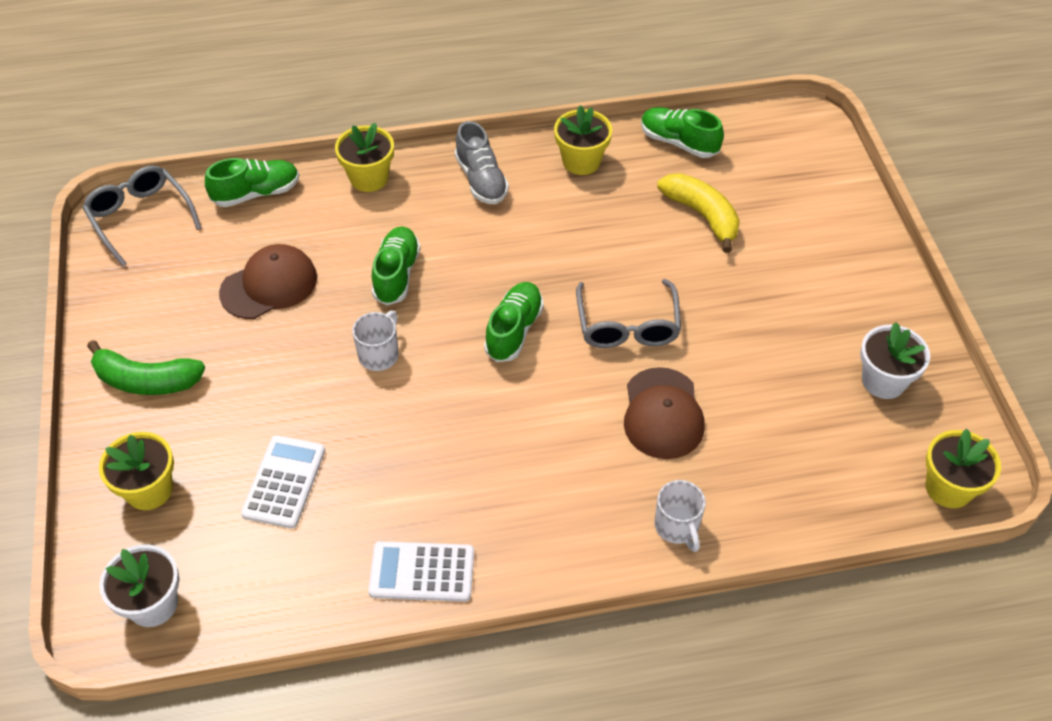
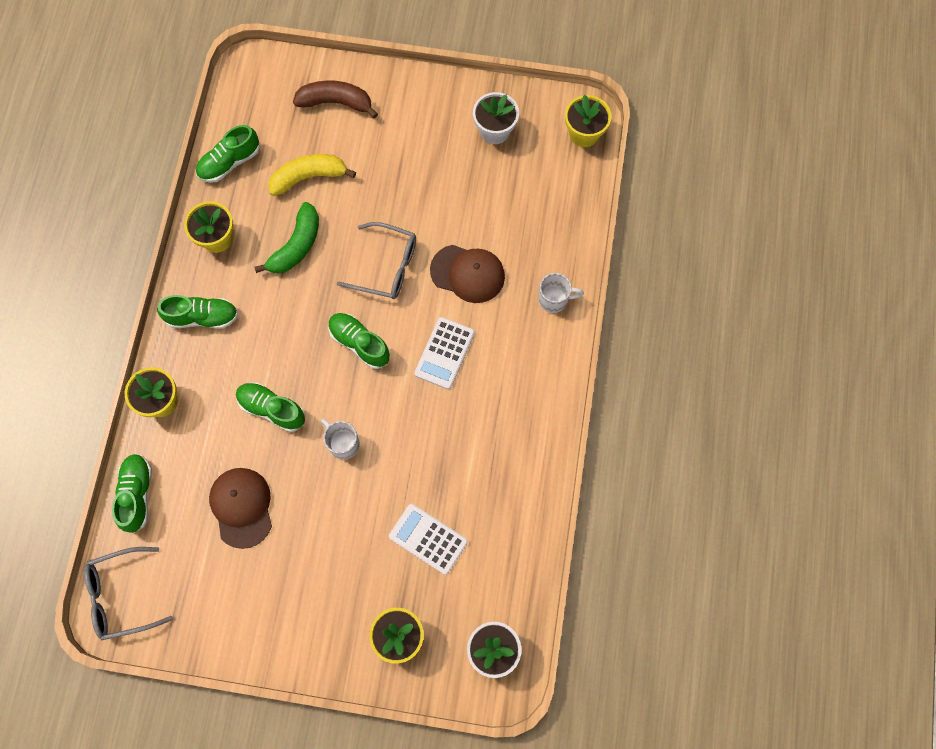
camera: 70 degrees left, 20 degrees up
(146, 380) = (298, 620): green banana -> green banana (296, 246)
(422, 572) = (531, 466): white calculator -> white calculator (444, 353)
(481, 180) = (202, 317): grey shoe -> green shoe
(814, 209) = (336, 102): none -> brown banana

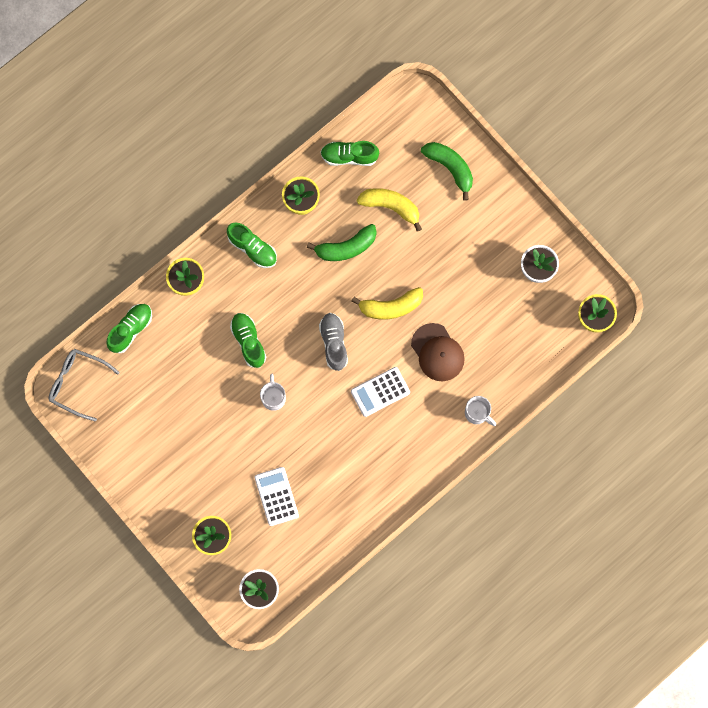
camera: 40 degrees right, 5 degrees up
(242, 507) = (184, 387): brown cap -> none
(336, 102) = (450, 168): brown banana -> green banana
(359, 343) = (334, 343): green shoe -> grey shoe
(386, 267) = (391, 307): grey glasses -> yellow banana

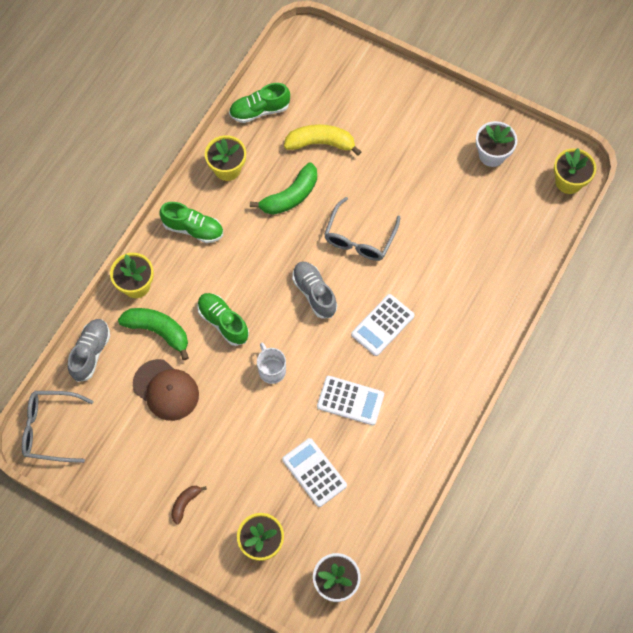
camera: 20 degrees left, 10 degrees down
(131, 330) = (91, 353): green shoe -> grey shoe
(164, 484) = (185, 503): none -> brown banana
(328, 447) = (350, 400): none -> white calculator
(391, 307) = (359, 238): yellow banana -> grey glasses
(437, 352) = (426, 266): brown cap -> brown cap (166, 390)
(450, 168) = (365, 89): green banana -> green banana (158, 331)
(477, 413) = (492, 312): white mug -> none

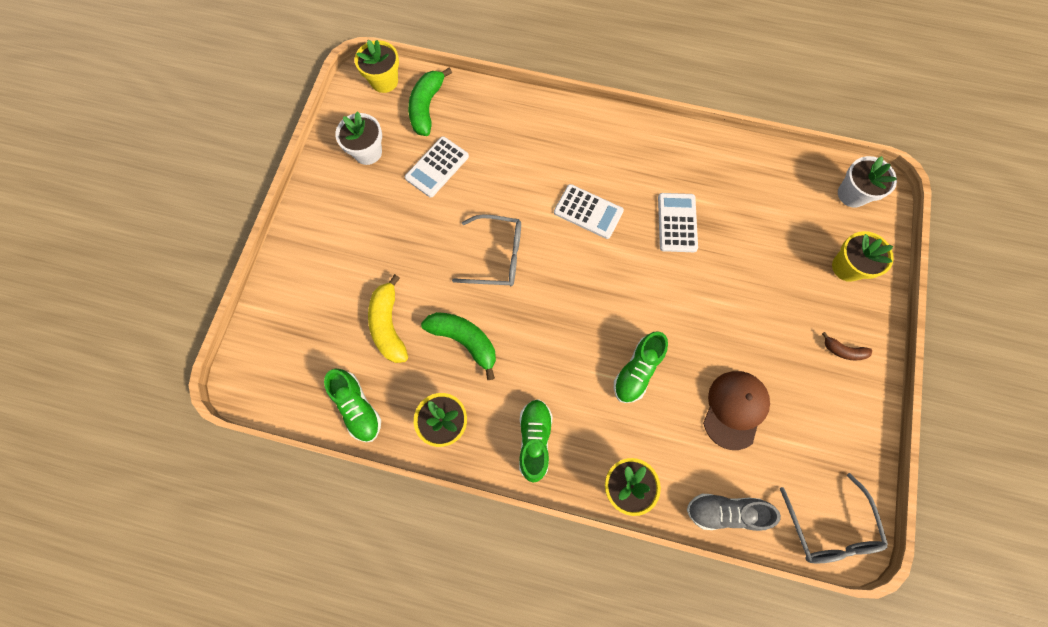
camera: 105 degrees left, 5 degrees up
(158, 331) = (672, 440): green banana -> green banana (427, 107)
(271, 370) = (672, 305): white mug -> none
(314, 293) = (574, 285): grey shoe -> none
(314, 472) = (760, 237): white calculator -> white calculator (437, 167)

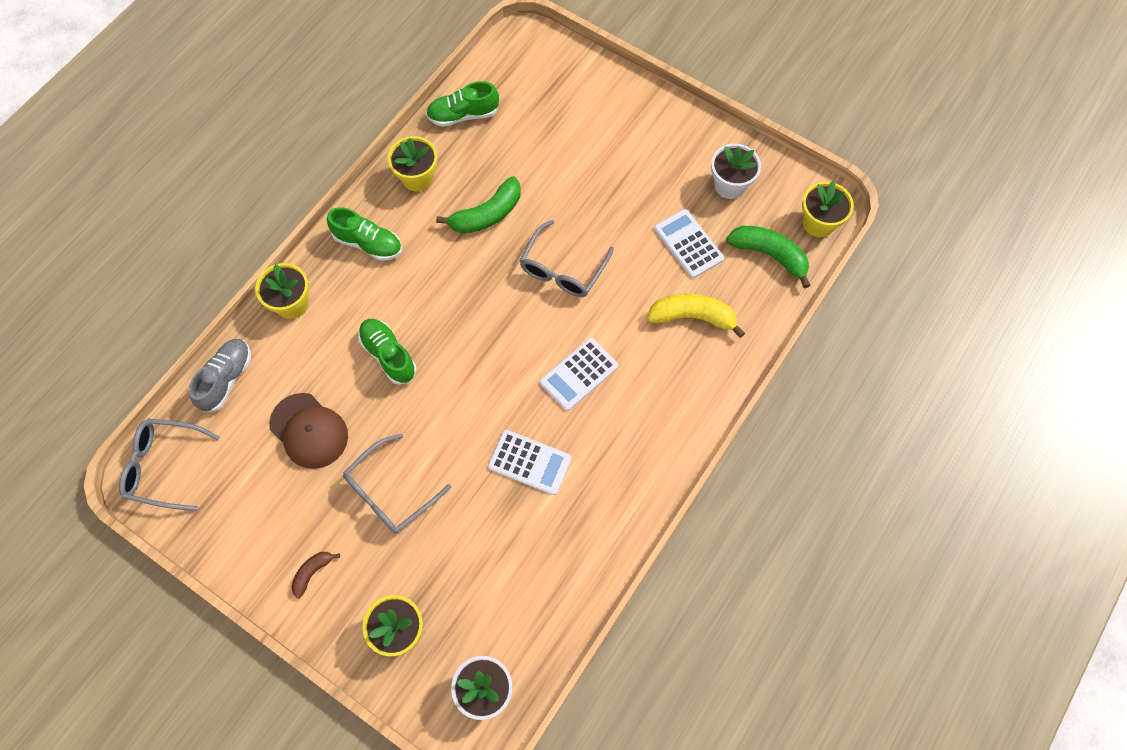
camera: 110 degrees right, 5 degrees down
(389, 325) = (529, 157): yellow banana -> yellow banana (692, 317)
(752, 318) = (390, 492): none -> grey glasses

